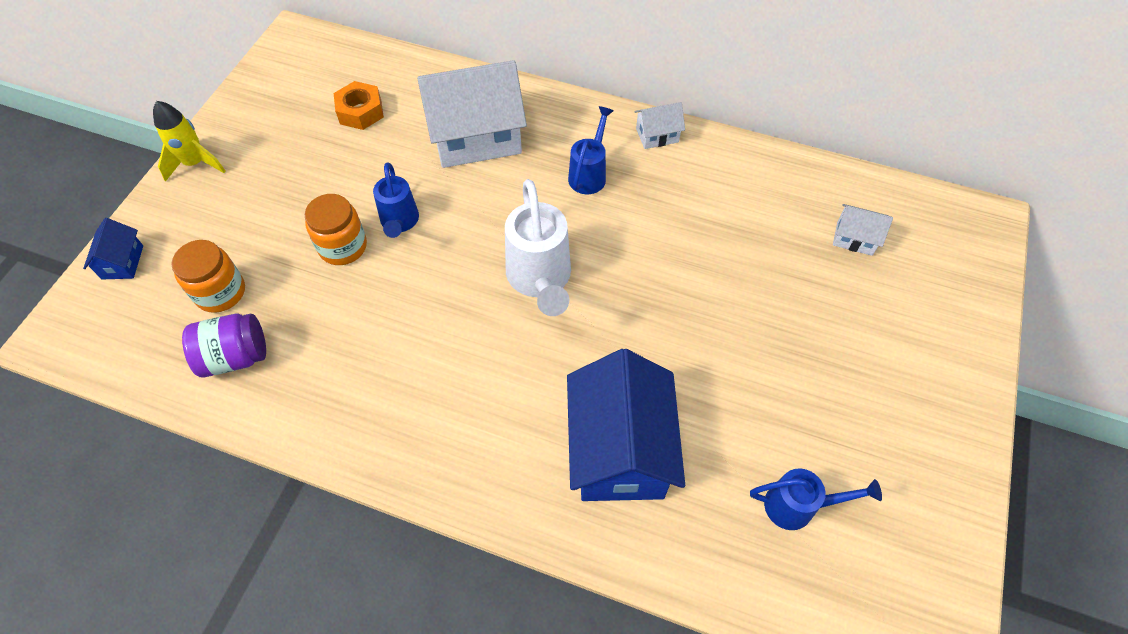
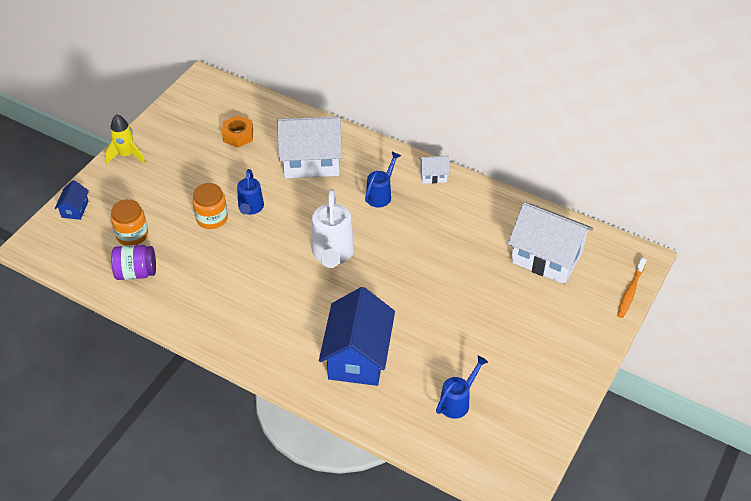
camera: 10 degrees right, 10 degrees down
(798, 506) = (458, 401): blue watering can -> blue watering can turned 60 degrees counterclockwise
(854, 238) = (546, 258): white house -> white house, size x2.21
(990, 274) = (630, 292): none -> orange toothbrush

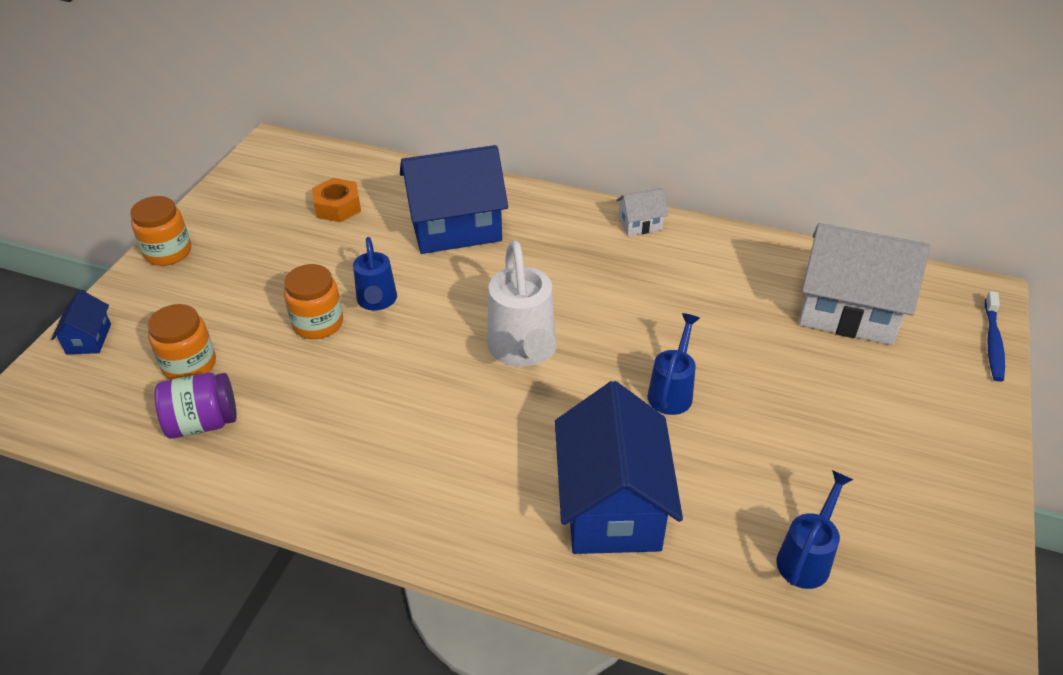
camera: 10 degrees left, 5 degrees down
(126, 155) = (168, 252): yellow rocket -> orange jar
(311, 162) = (455, 228): white house -> blue house
(381, 194) = (572, 258): blue watering can -> blue watering can (672, 391)
(630, 292) = (993, 342): orange toothbrush -> blue toothbrush

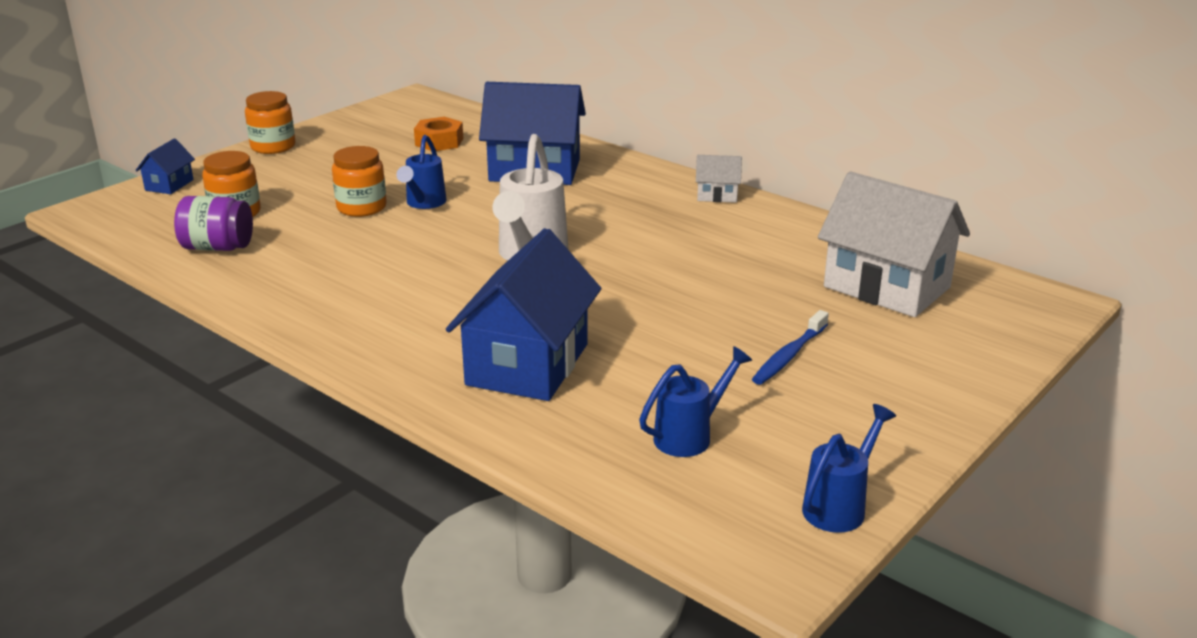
camera: 20 degrees right, 15 degrees down
(672, 391) = (651, 305): blue watering can -> blue watering can (839, 506)
(993, 342) = (1035, 336): blue toothbrush -> blue toothbrush (789, 356)

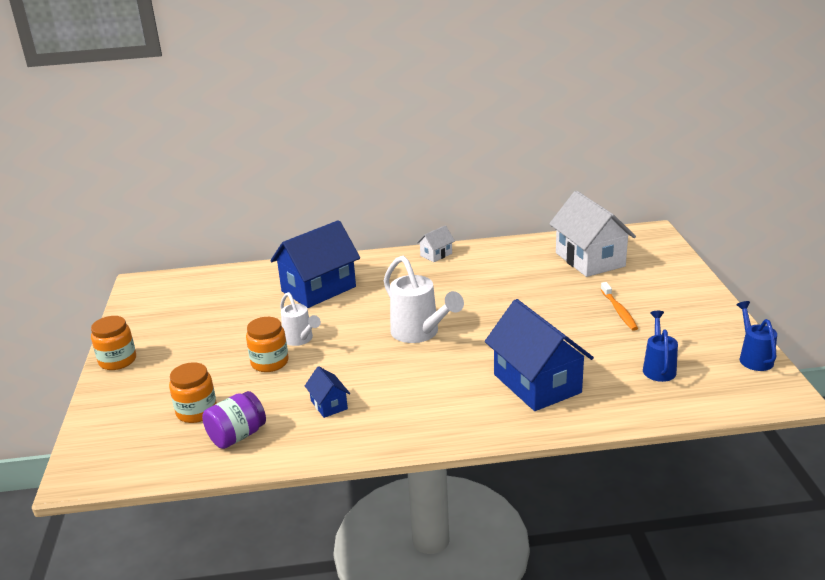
camera: 45 degrees left, 0 degrees up
(169, 185) = (102, 423): blue house -> blue house (329, 405)
(424, 203) = (300, 340): blue watering can -> white watering can
(439, 142) = (224, 301): orange nut -> none
(789, 356) = (619, 311): blue toothbrush -> orange toothbrush
(886, 287) = (589, 259): white house -> white house turned 75 degrees clockwise

